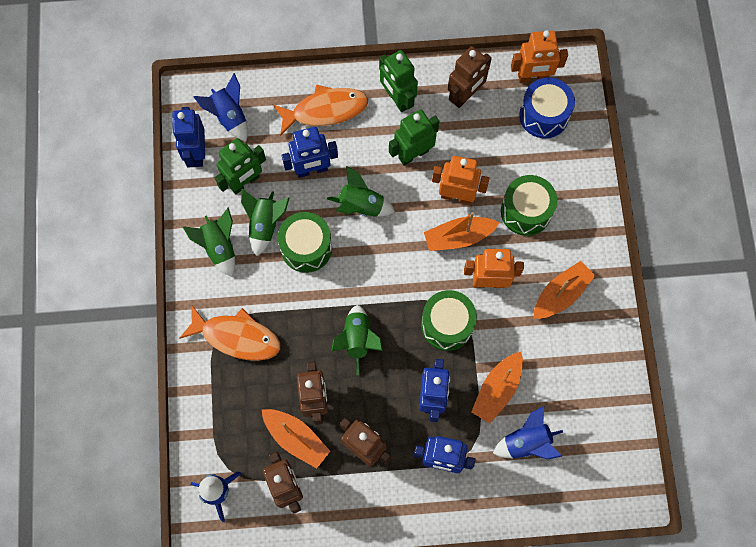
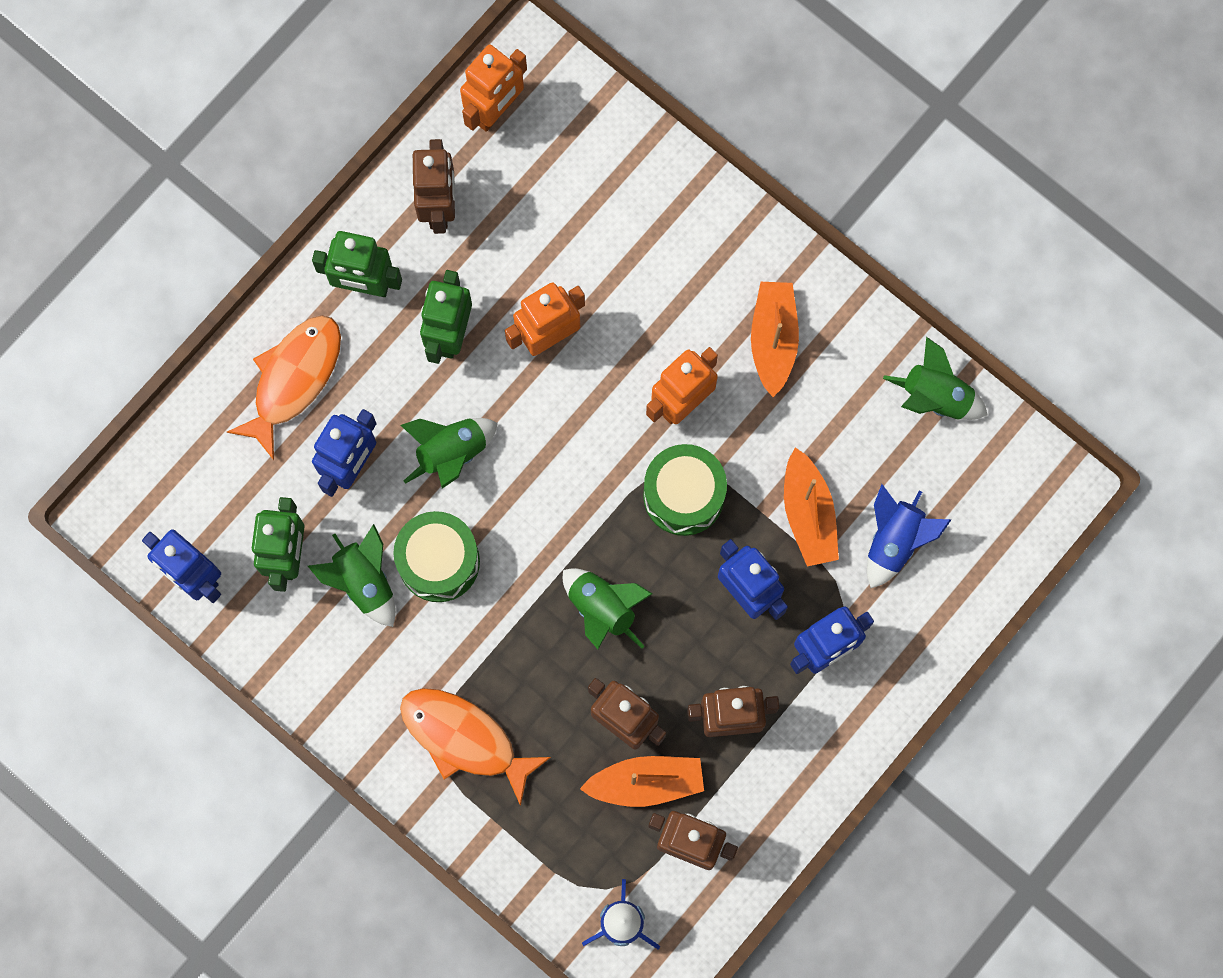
camera: 45 degrees left, 5 degrees up
(219, 247) = (338, 659): green rocket -> green rocket (935, 397)
(229, 116) = (187, 495): blue rocket -> none
(236, 337) = (465, 739): orange fish -> orange fish turned 120 degrees counterclockwise
(458, 237) = (598, 383): orange boat -> none
(526, 211) = (643, 280): green drum -> none
(544, 115) = (553, 145): blue drum -> none

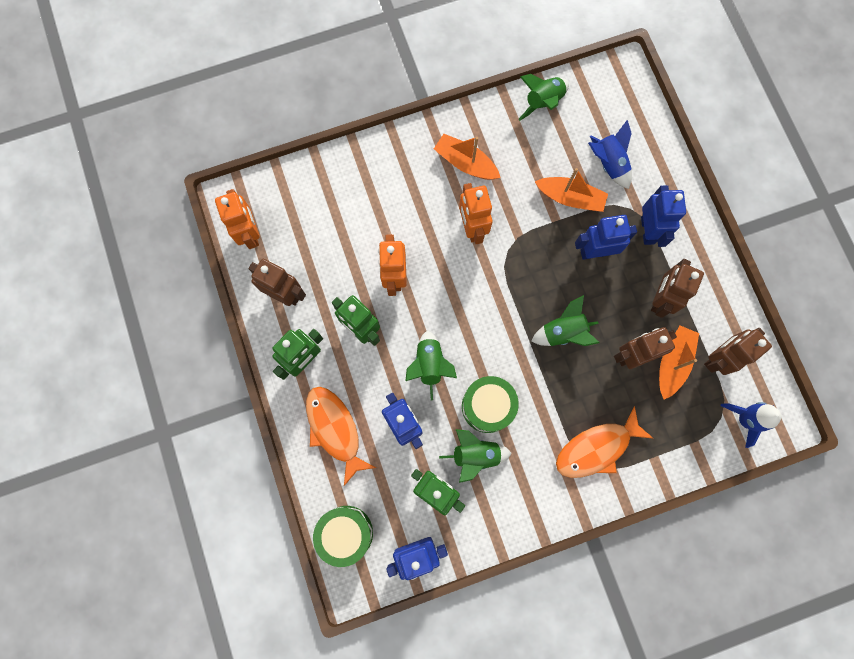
camera: 60 degrees left, 0 degrees up
(683, 495) = (524, 255): green drum -> green drum (346, 533)

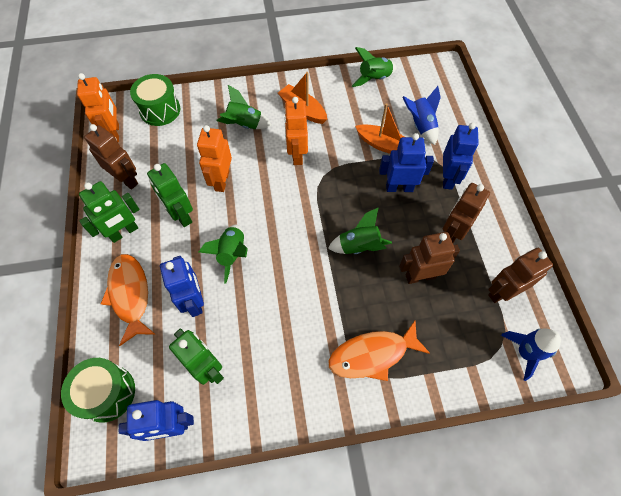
camera: 10 degrees right, 15 degrees down
(475, 455) = (253, 340): green rocket -> green rocket (244, 125)
(487, 406) = (275, 298): green drum -> green drum (160, 110)
(672, 362) = (458, 288): orange boat -> none

